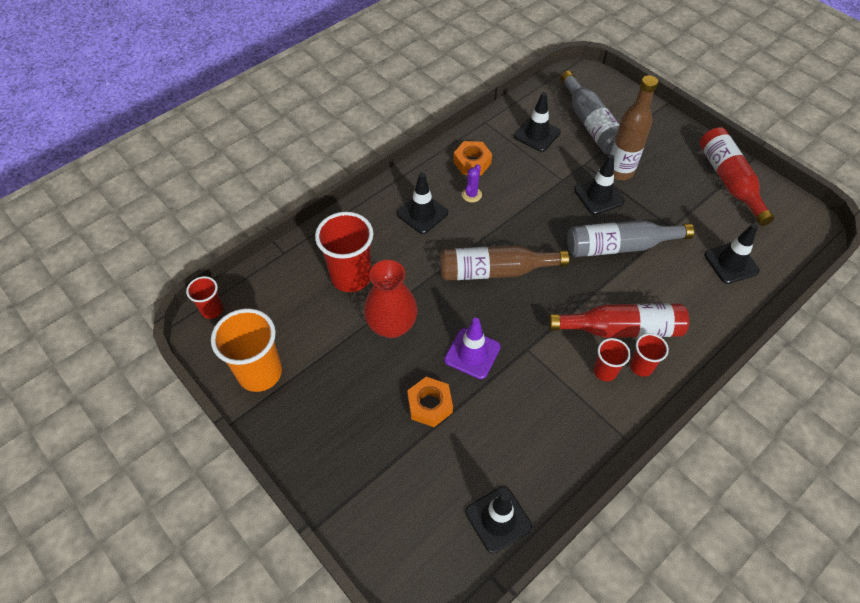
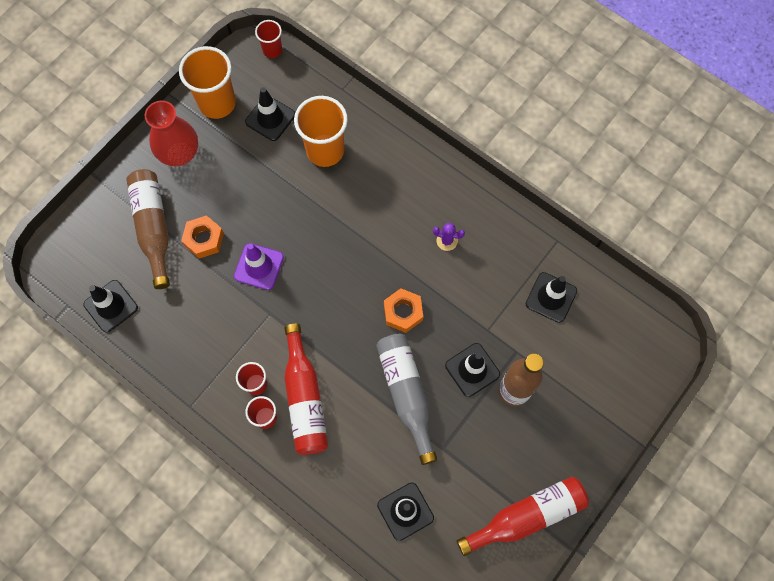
camera: 80 degrees right, 15 degrees up
(351, 277) = (325, 150): red cup -> orange cup
(392, 325) = (278, 195): red vase -> red vase (180, 154)
(422, 213) = (412, 198): black traffic cone -> black traffic cone (270, 118)
(472, 162) = (492, 235): orange nut -> orange nut (403, 312)
(495, 271) = (353, 275): brown bottle -> brown bottle (153, 228)
(590, 124) = (583, 355): grey bottle -> none

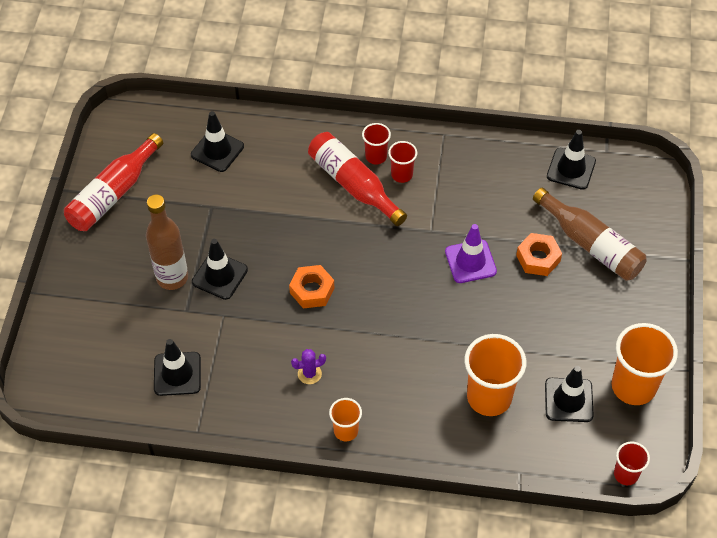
camera: 150 degrees right, 15 degrees down
(180, 154) = (625, 319): red vase -> none
(406, 394) = (268, 229): grey bottle -> none
(445, 182) = (346, 431): none -> orange cup

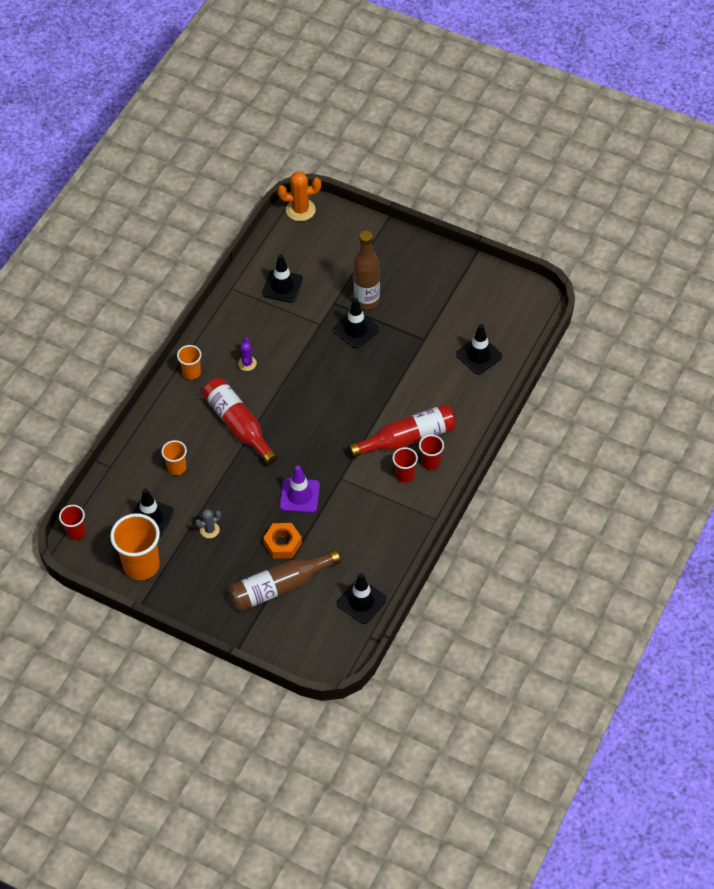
camera: 110 degrees right, 0 degrees up
(43, 394) = (300, 210): none -> orange cactus
(113, 194) = (461, 280): red bottle -> red bottle (238, 425)
(312, 290) = (318, 383): orange nut -> none
(489, 397) = (177, 468): orange cup -> orange cup, size x0.53
(555, 334) = (209, 530): none -> grey cactus

